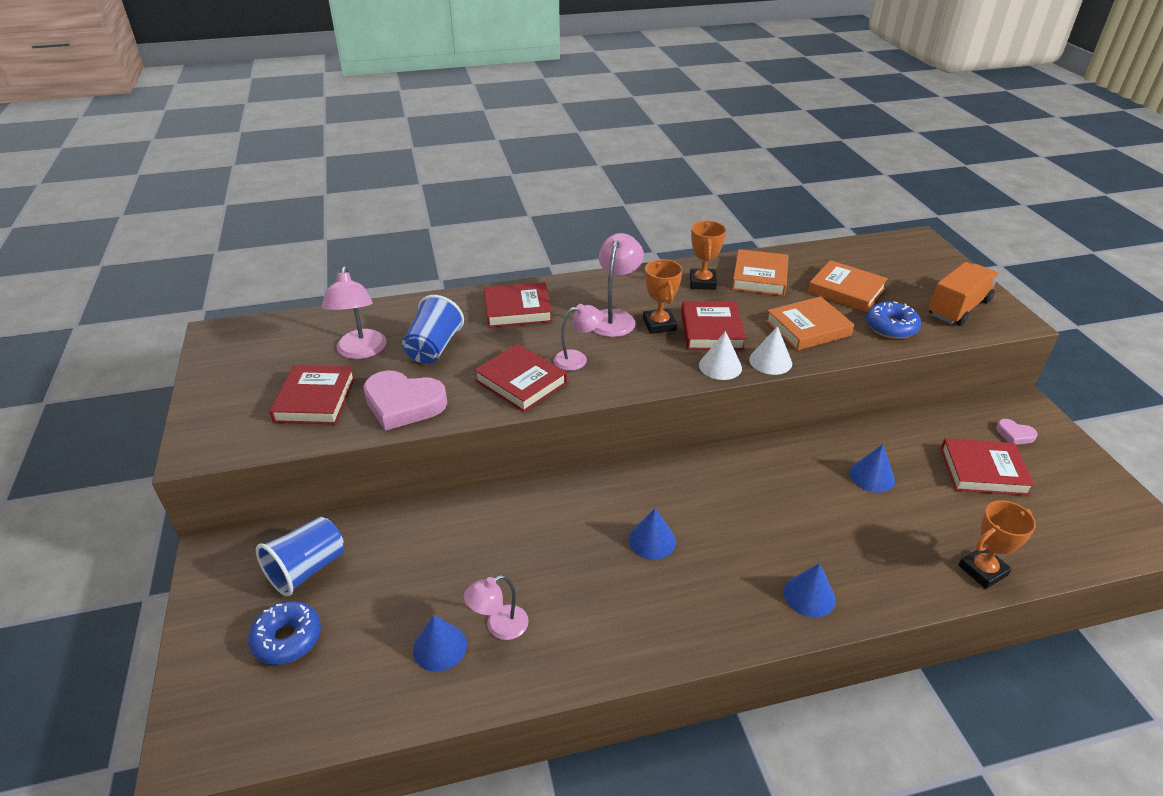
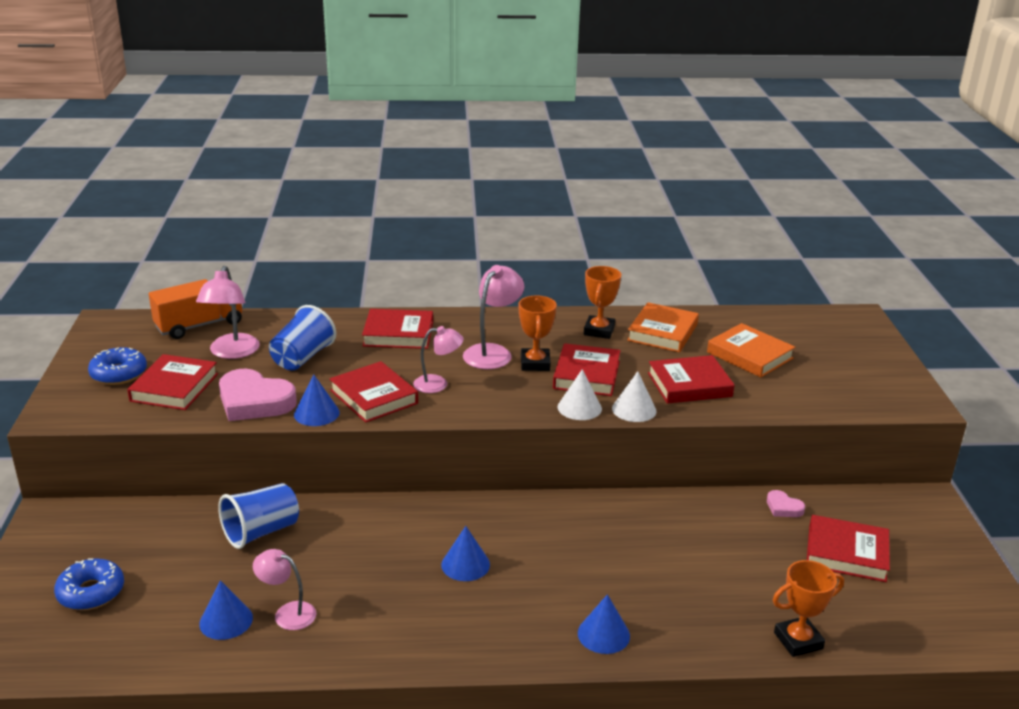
camera: 10 degrees right, 10 degrees down
(307, 569) = (128, 540): blue cup -> blue cup (261, 532)
(499, 627) = (287, 613): pink lamp -> pink lamp turned 45 degrees clockwise
(808, 328) = (689, 385): orange book -> red book
(872, 476) = (721, 541): blue cone -> blue cone (316, 413)
(891, 327) = (780, 394): blue donut -> blue donut (119, 374)
(958, 308) = (865, 385): orange truck -> orange truck (199, 325)
(1014, 434) = (900, 525): pink heart -> pink heart (783, 507)

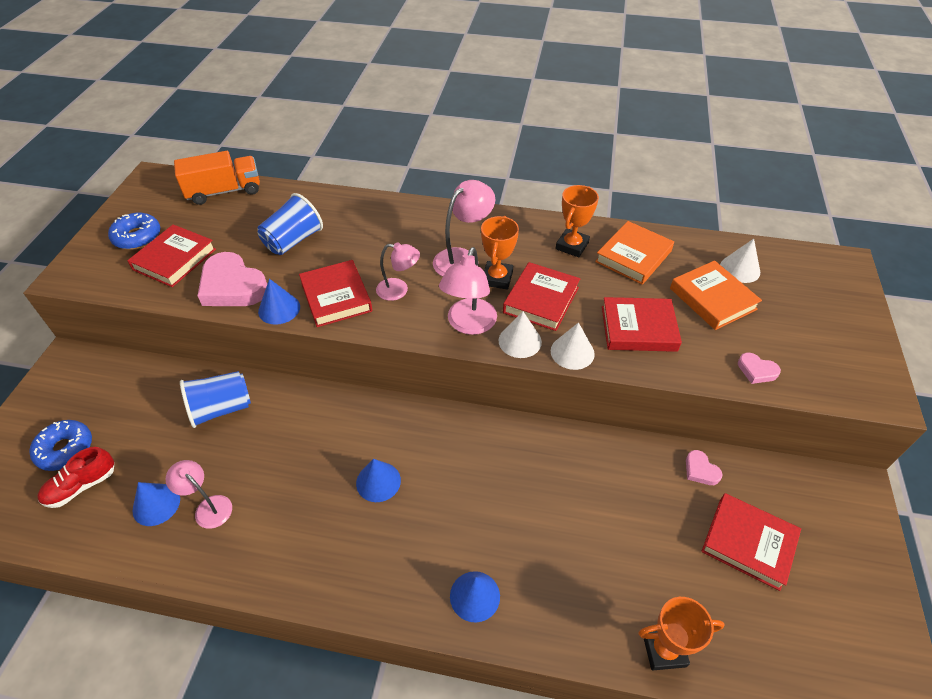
camera: 15 degrees right, 20 degrees up
(128, 619) = (82, 486): none -> red shoe
(232, 352) = (237, 226): pink lamp -> pink lamp (469, 324)
(398, 334) = (386, 224): red book -> none
(766, 331) = (740, 269): none -> white cone
(809, 401) = (756, 370): none -> pink heart

